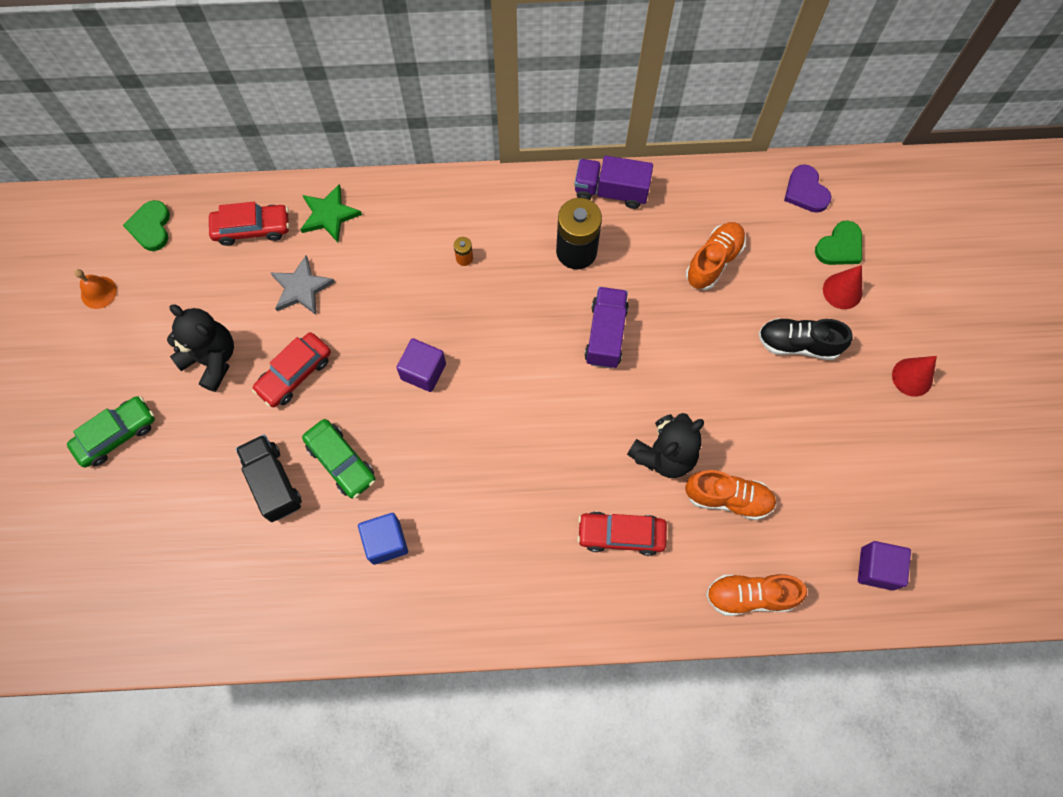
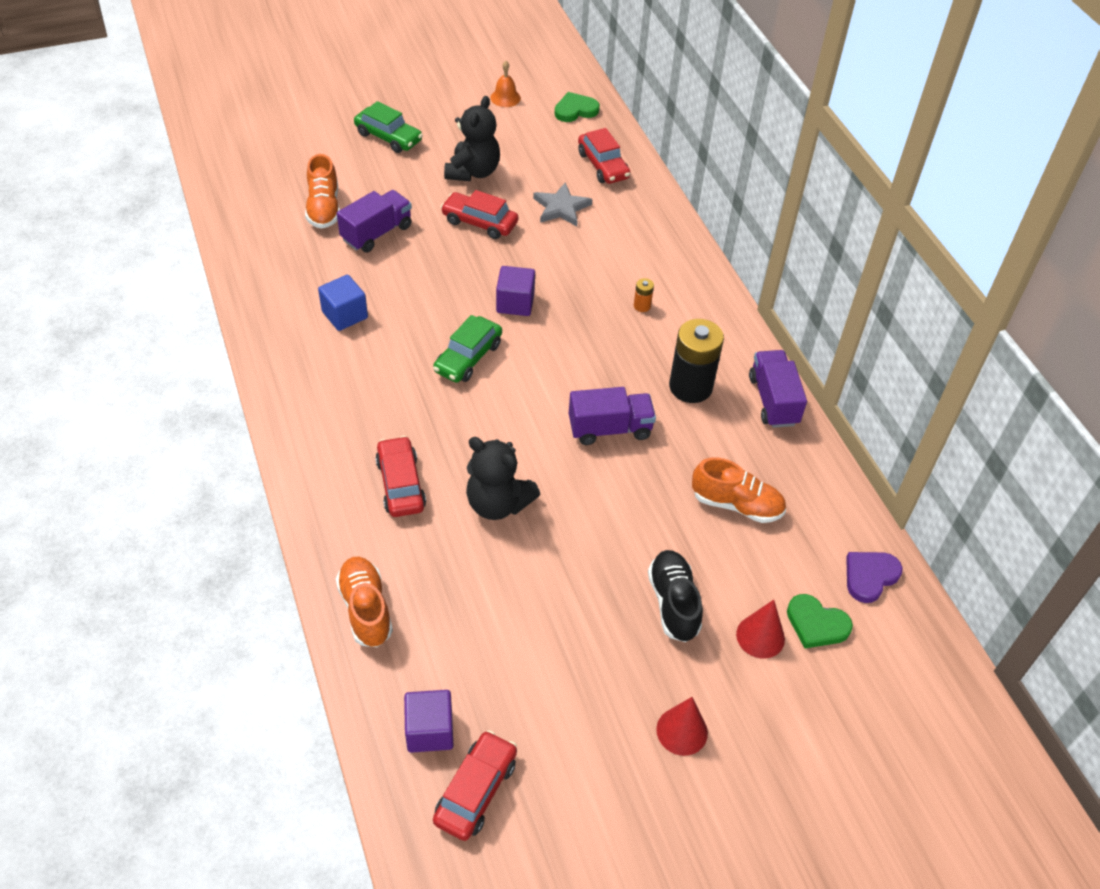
camera: 70 degrees right, 20 degrees down
(273, 483) = (377, 233): black truck -> purple truck
(329, 215) = (640, 208): green star -> none
(341, 462) = (409, 269): green car -> green car (468, 357)
(728, 498) = (468, 569): orange shoe -> orange shoe (324, 208)
(935, 545) = (476, 791): none -> red car

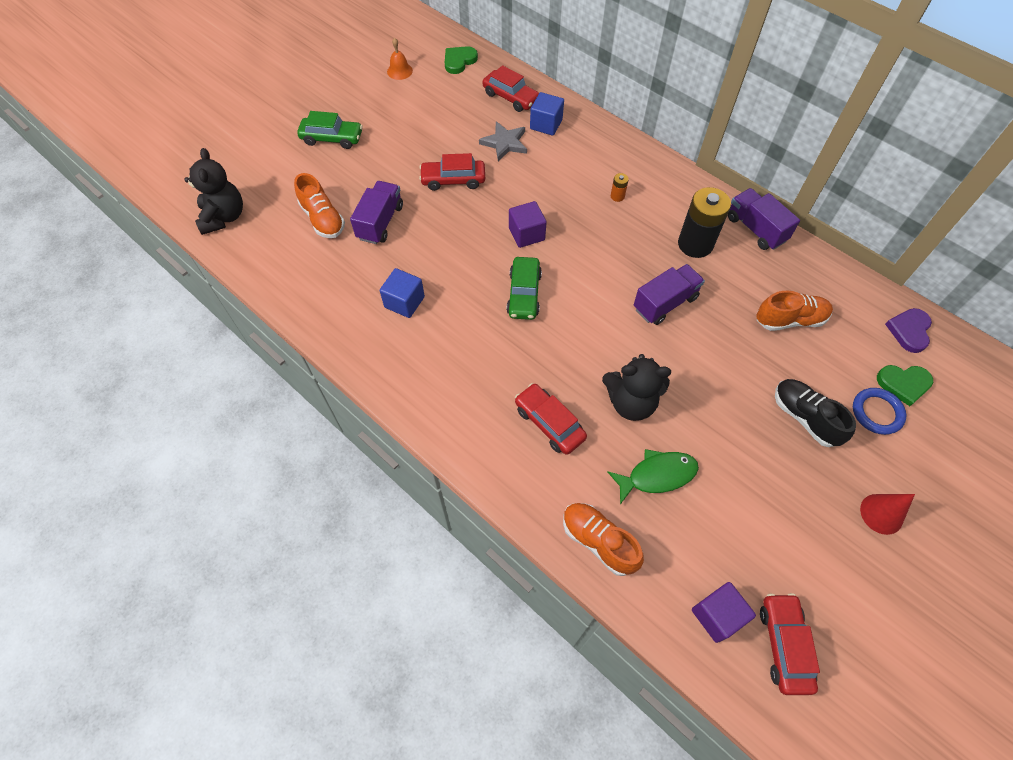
camera: 25 degrees left, 10 degrees up
(471, 580) = (657, 475): none -> green fish
(473, 172) = (418, 141): black teddy bear -> black teddy bear (224, 217)
(620, 206) = (546, 124): none -> blue cube
(760, 636) = (877, 412): red cone -> blue ring

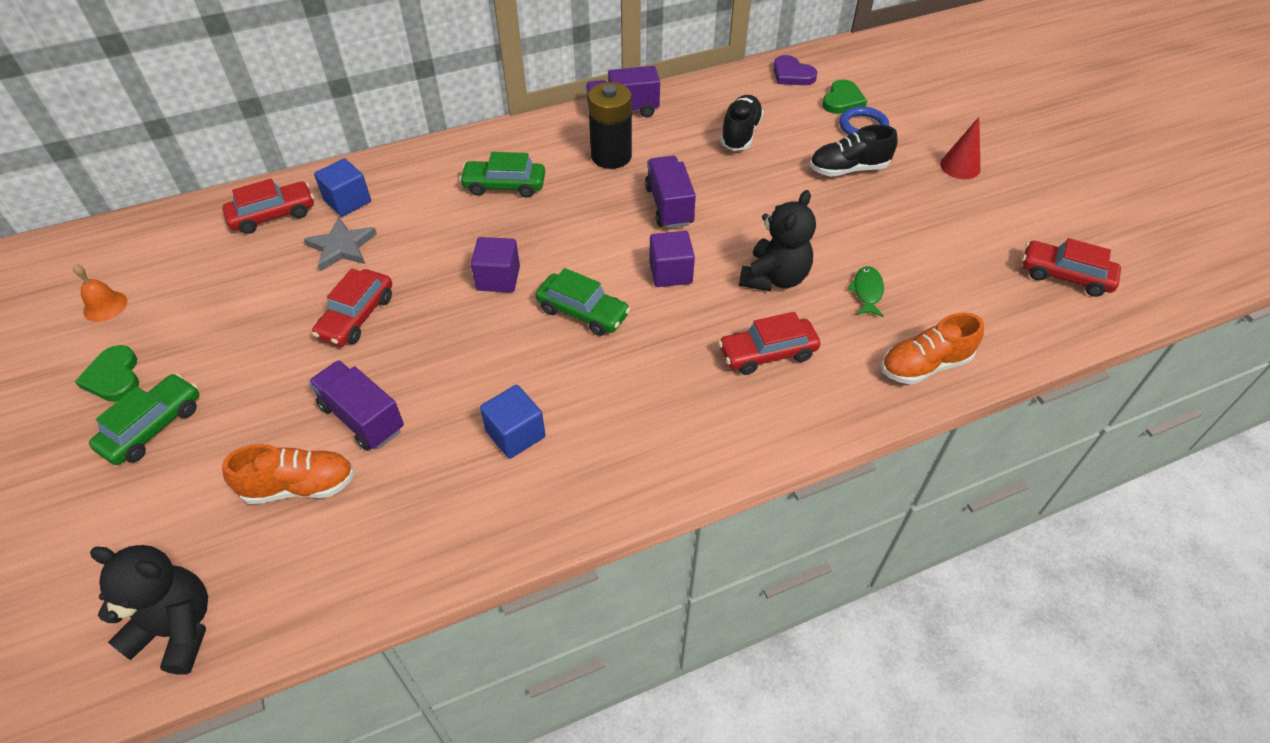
camera: 65 degrees left, 10 degrees down
(459, 61) = (157, 240): green heart -> green heart (114, 377)
(617, 196) = (504, 186): orange battery -> green car
(657, 475) = (867, 291): green fish -> green fish, size x0.67
(717, 615) = (1027, 308): purple cube -> purple cube (670, 273)
(790, 320) = (740, 134): orange shoe -> black shoe

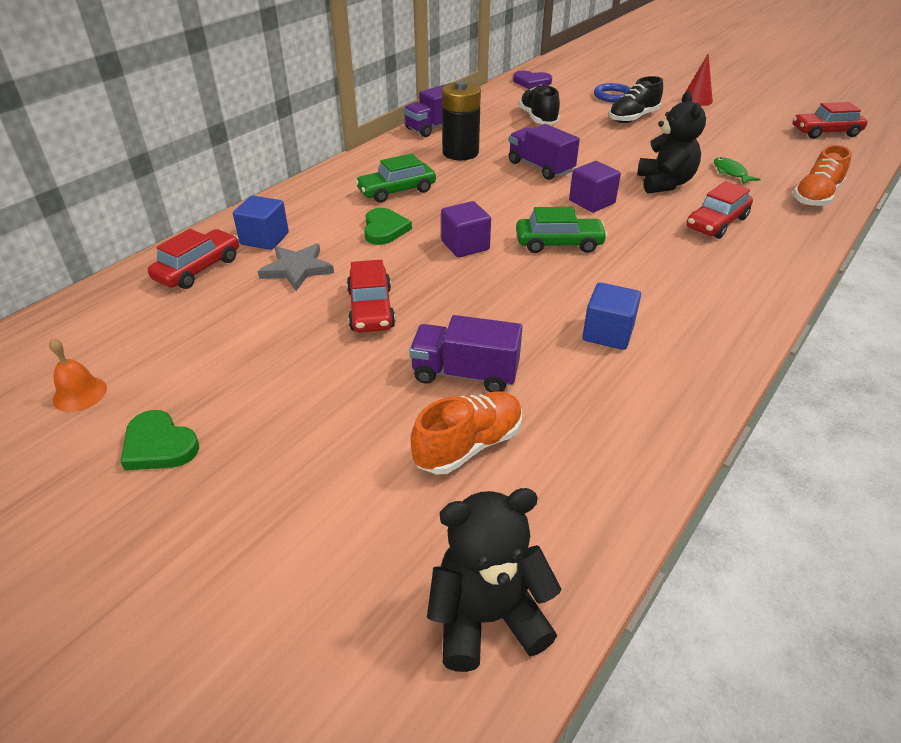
camera: 30 degrees left, 10 degrees down
(153, 427) = (255, 466): green car -> none
(842, 100) = (582, 87): green heart -> green heart (384, 229)

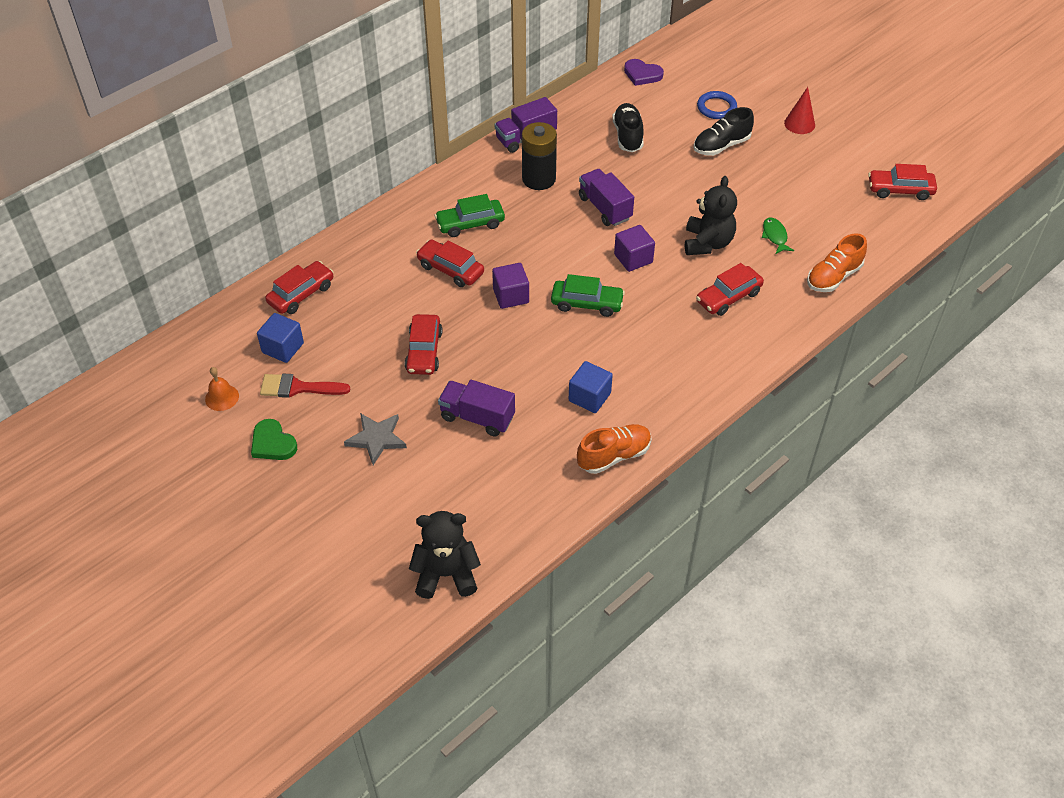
camera: 10 degrees right, 10 degrees up
(197, 369) = (298, 388): none -> red brush
(264, 239) = (354, 268): blue cube -> blue cube (283, 348)
(297, 269) = (375, 304): grey star -> grey star (376, 439)
(384, 229) = (450, 269): green heart -> red car
(469, 445) = (464, 471): orange shoe -> orange shoe (614, 456)

